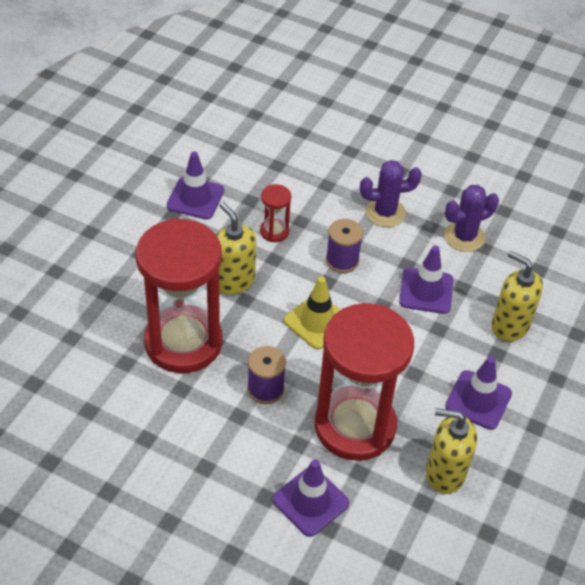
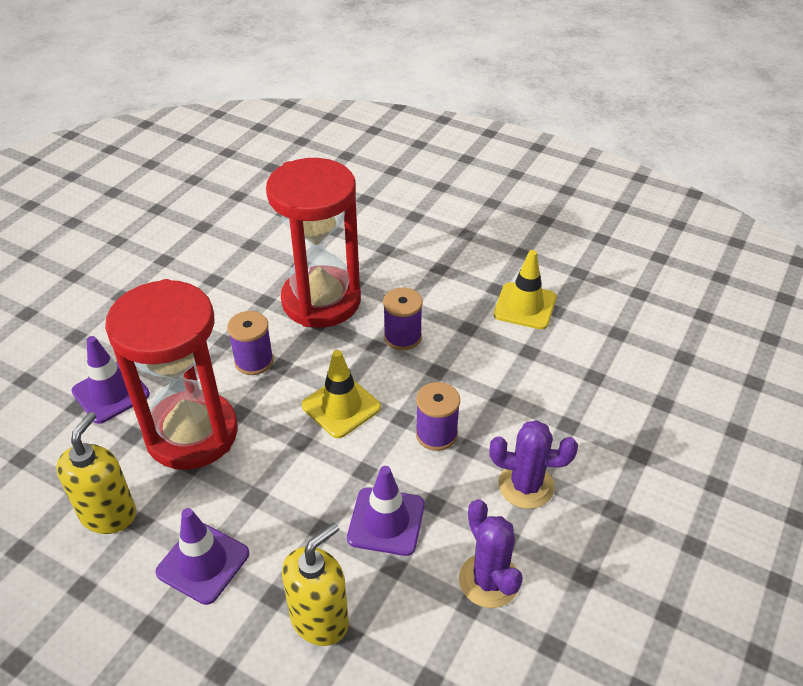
camera: 95 degrees right, 5 degrees down
(195, 198) = (525, 306): purple traffic cone -> yellow traffic cone
(233, 281) = (402, 337): yellow soap dispenser -> purple spool
(274, 231) = (480, 372): red hourglass -> none
(385, 212) = (526, 486): purple cactus -> purple cactus turned 75 degrees counterclockwise

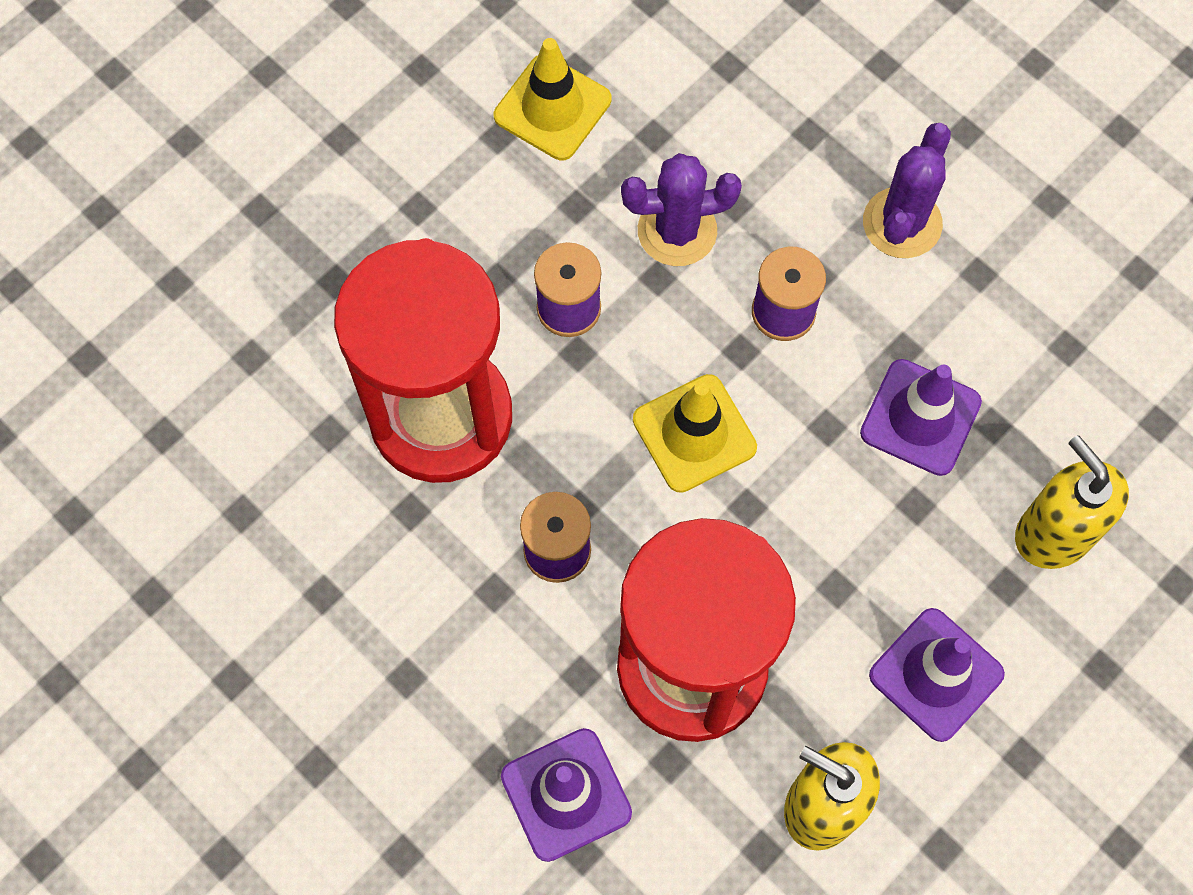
camera: 75 degrees left, 25 degrees up
(489, 580) = (1037, 314): purple cactus -> purple cactus (677, 231)

